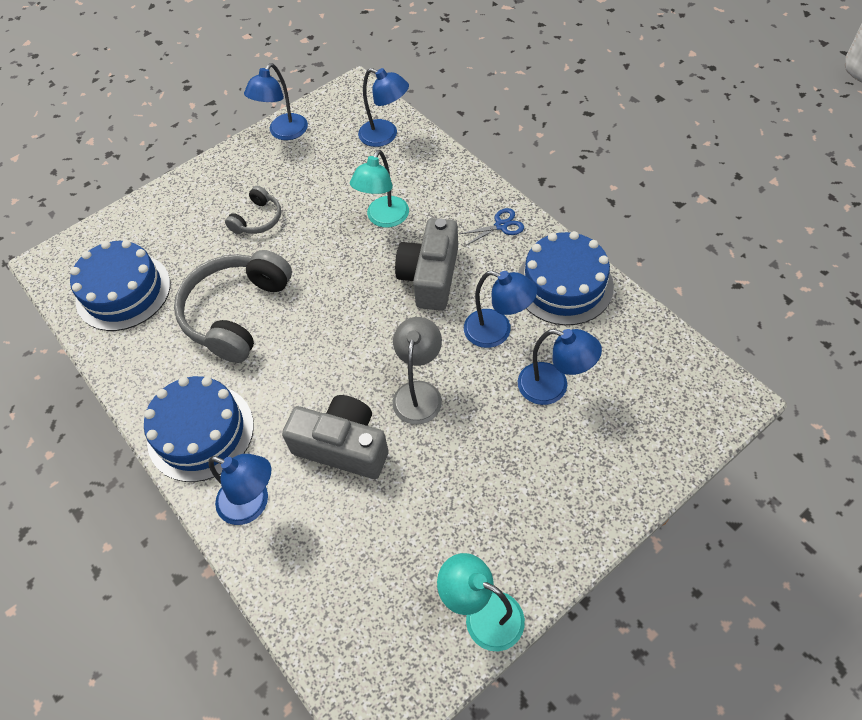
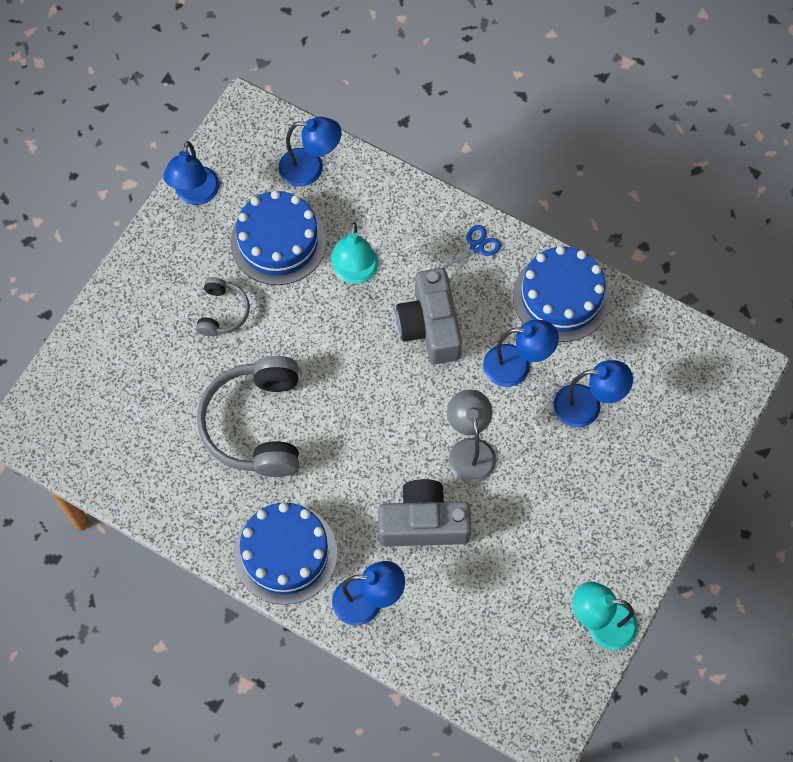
camera: 25 degrees left, 10 degrees up
(123, 292) = (125, 437): blue cake -> blue cake (278, 241)

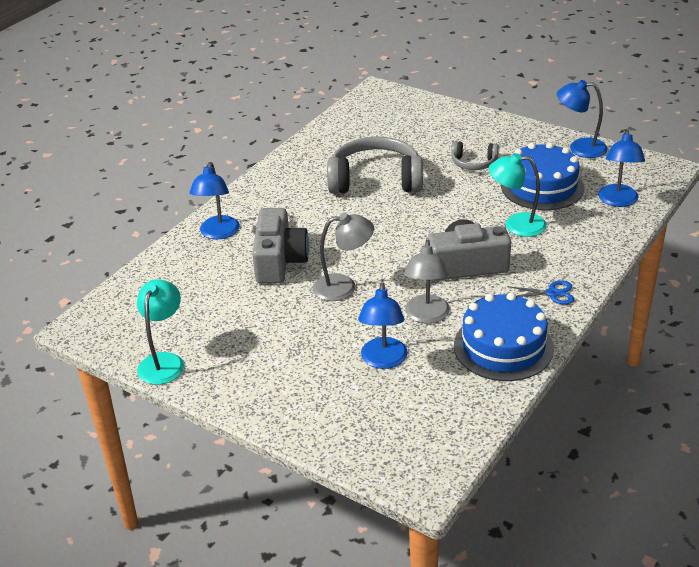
camera: 95 degrees right, 30 degrees down
(285, 554) = (266, 195): blue cake -> none
(476, 247) = (552, 293): blue scissors -> blue scissors turned 45 degrees counterclockwise
(517, 366) = (426, 316): blue lamp -> grey lamp

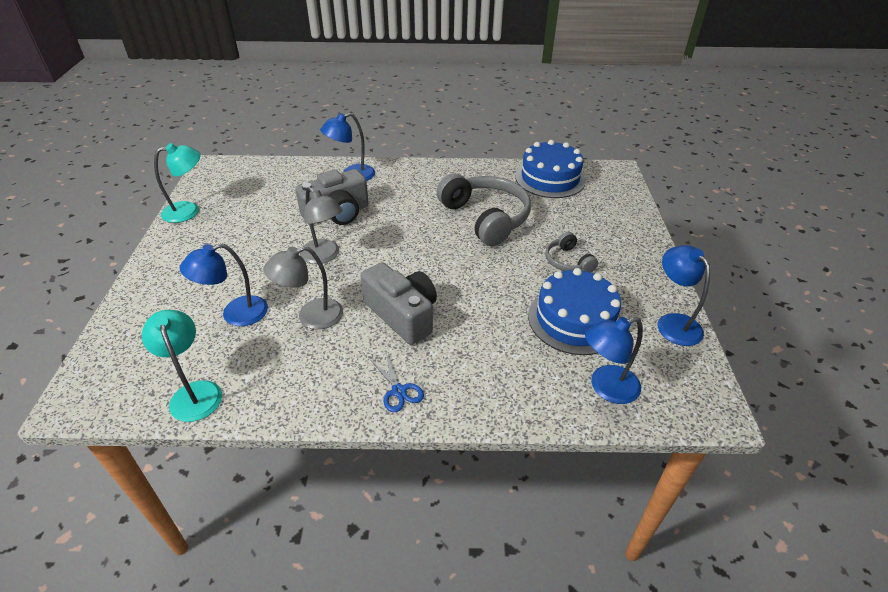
camera: 55 degrees right, 5 degrees up
(503, 347) = (291, 384): blue cake -> blue cake (550, 178)
(516, 225) = (493, 324): turquoise lamp -> turquoise lamp (194, 392)

